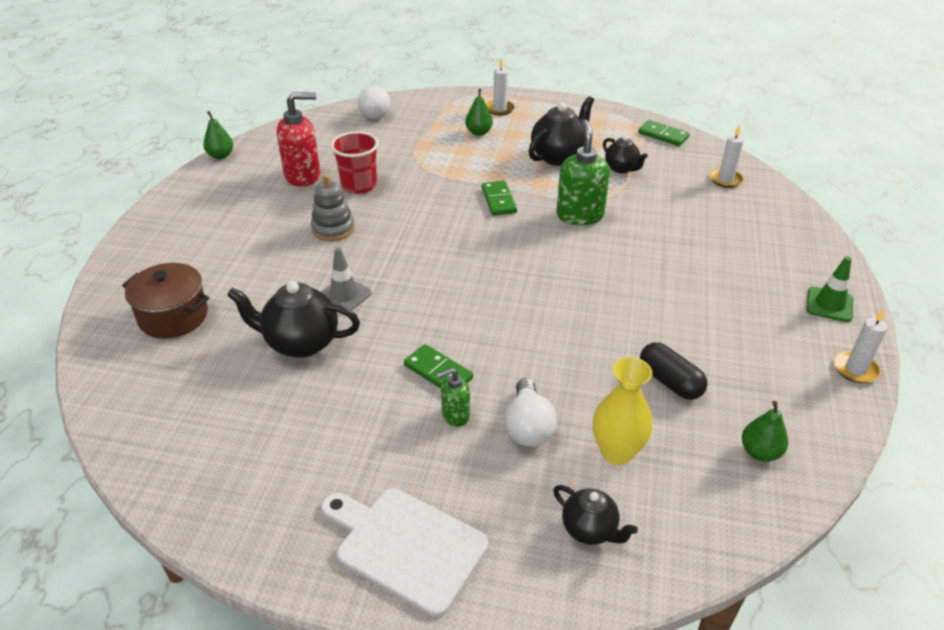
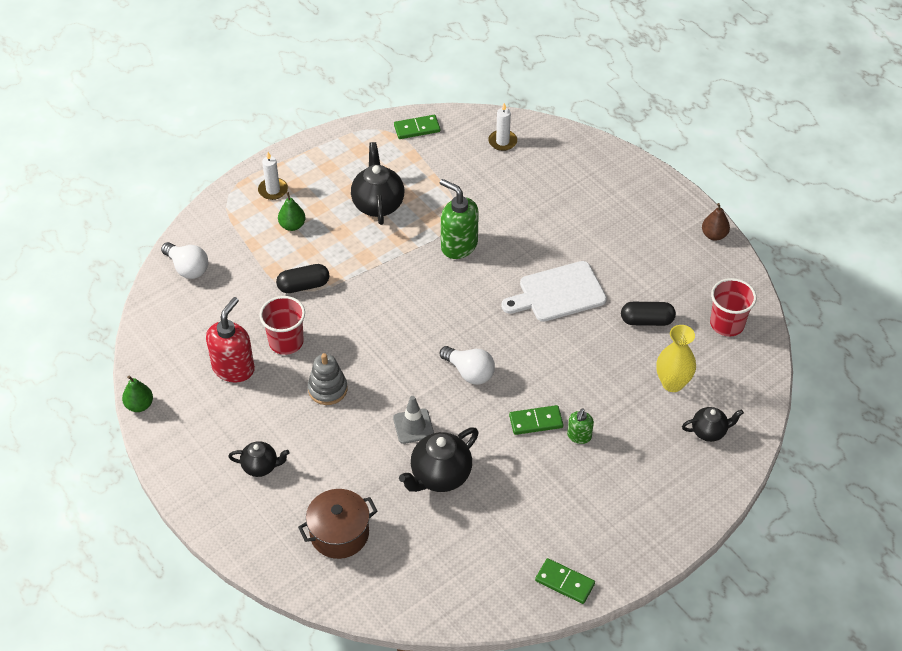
camera: 50 degrees left, 10 degrees up
(406, 546) = (651, 516): white cutting board -> white cutting board (558, 293)
(427, 165) = (303, 286): none -> black capsule
(498, 200) = (394, 275): green domino -> green domino (564, 582)
(528, 427) = (619, 408): white light bulb -> white light bulb (469, 372)
(621, 168) = (431, 182): black teapot -> black teapot (261, 467)
(760, 452) = (727, 324): green pear -> red cup
(829, 304) = (660, 200): green traffic cone -> none
(855, 369) = (714, 235): white candle -> brown pear

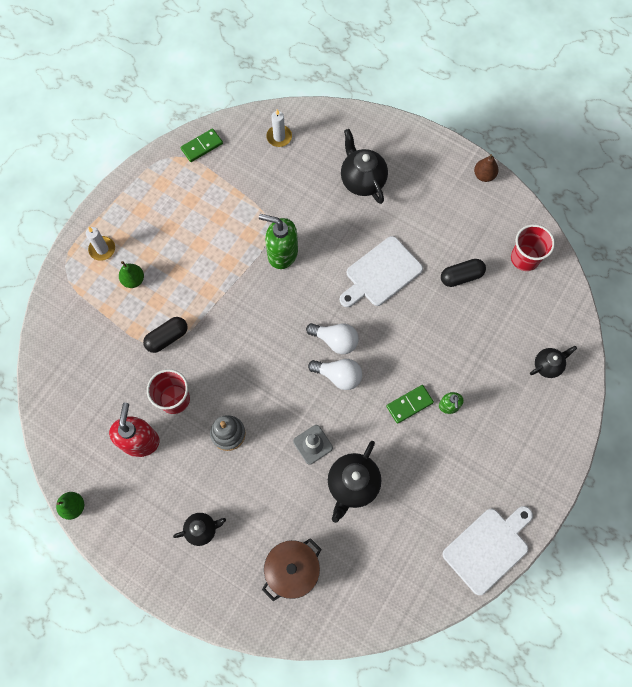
camera: 20 degrees left, 20 degrees up
(187, 268) = (59, 354): white light bulb -> white light bulb (335, 340)
(378, 204) = (198, 234): black teapot -> black teapot (362, 181)
(564, 582) = (488, 548): green domino -> white cutting board
(672, 383) = (503, 329): yellow vase -> none

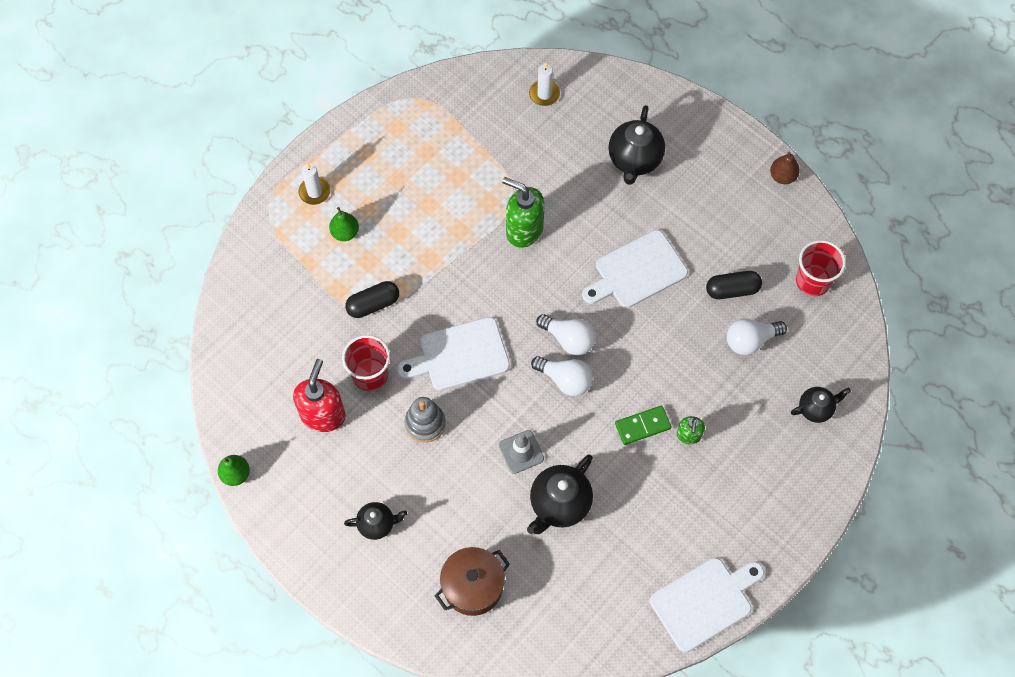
camera: 10 degrees right, 5 degrees down
(202, 146) = (451, 91): green domino -> none
(247, 369) = (459, 355): none -> white cutting board
(362, 181) = (634, 160): black teapot -> black teapot turned 150 degrees counterclockwise
(484, 317) = (750, 341): none -> white light bulb

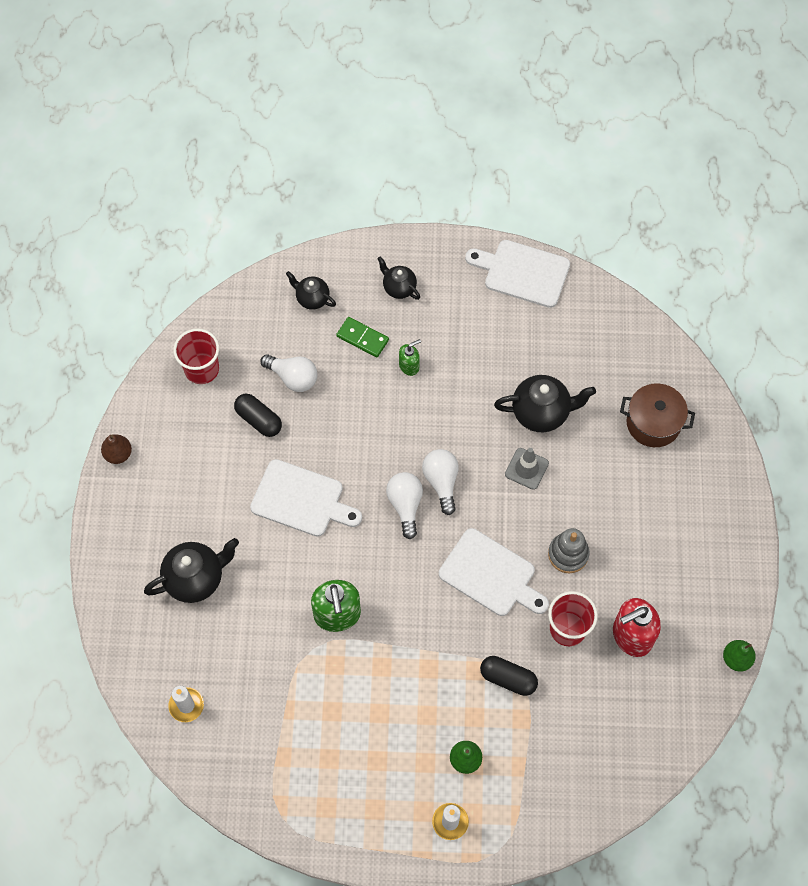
camera: 130 degrees left, 0 degrees up
(377, 524) = (673, 523): black teapot -> black teapot (399, 288)
(642, 426) = (430, 401): green domino -> green domino (362, 338)

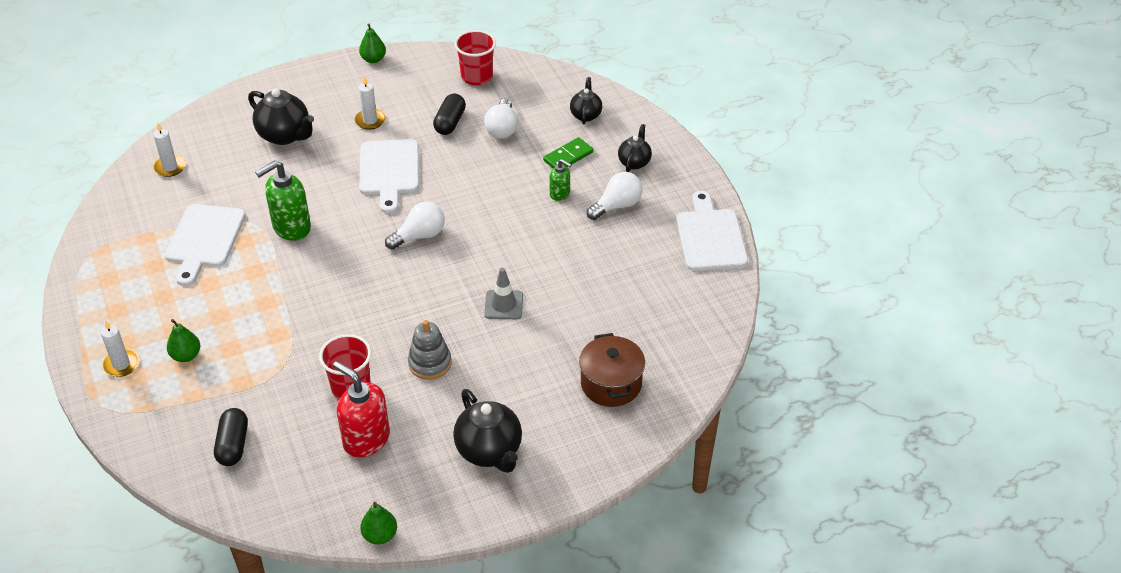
camera: 65 degrees right, 20 degrees down
(118, 454) = (373, 59): brown pear -> green pear
(216, 491) = (370, 121): none -> white candle
(362, 338) = (568, 156): green domino -> green domino turned 45 degrees clockwise
(441, 482) = (456, 251): white light bulb -> white light bulb (617, 206)
(491, 575) = (380, 315): white cutting board -> white cutting board (204, 240)
(508, 678) = (279, 360): black capsule -> black capsule (233, 445)
(541, 412) = (569, 297): black teapot -> black teapot (489, 451)

